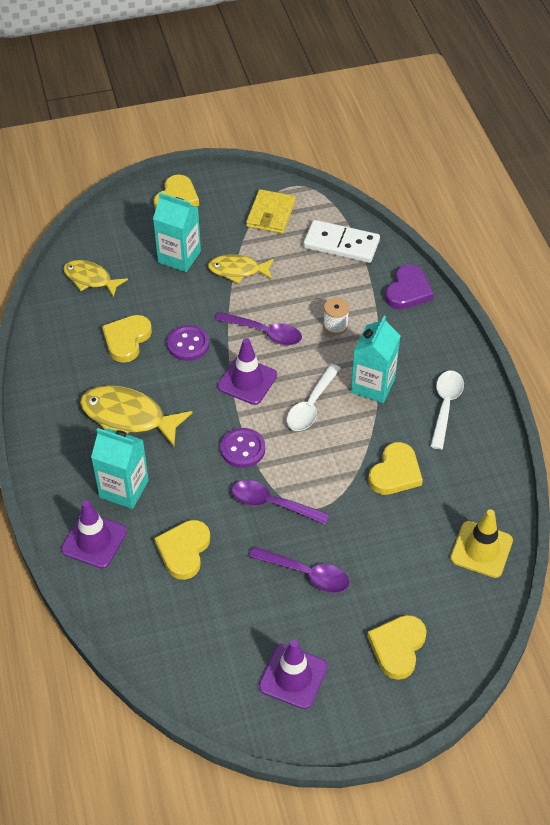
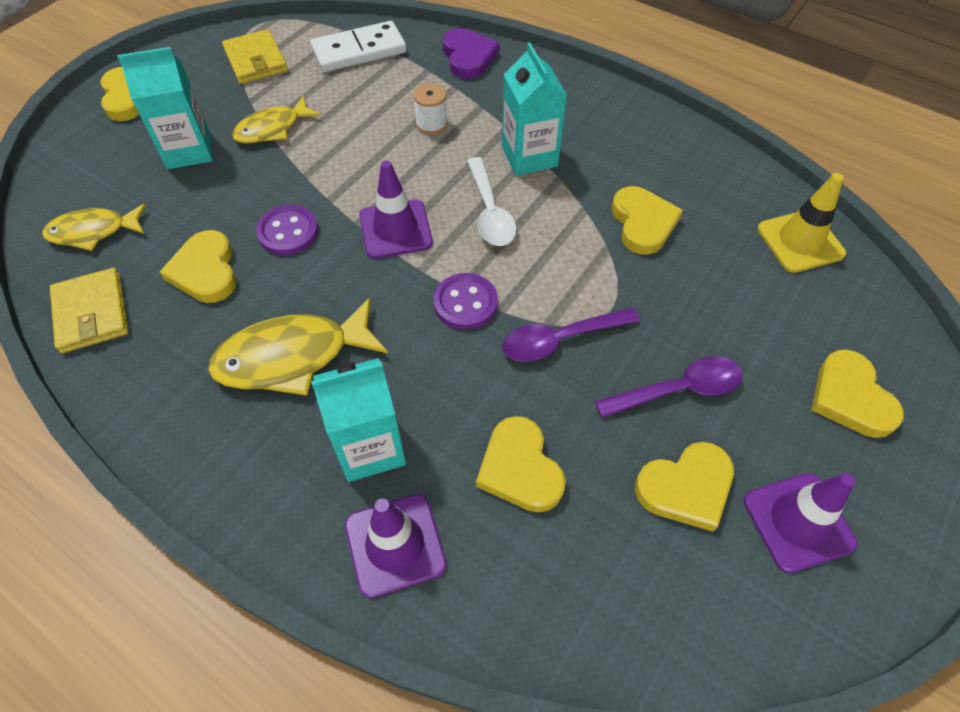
camera: 40 degrees left, 5 degrees up
(54, 327) = (91, 313): none -> yellow wallet
(255, 620) = (686, 488): none -> yellow heart
(265, 333) = (365, 171): purple spoon -> none
(445, 406) = (616, 134): white spoon -> none

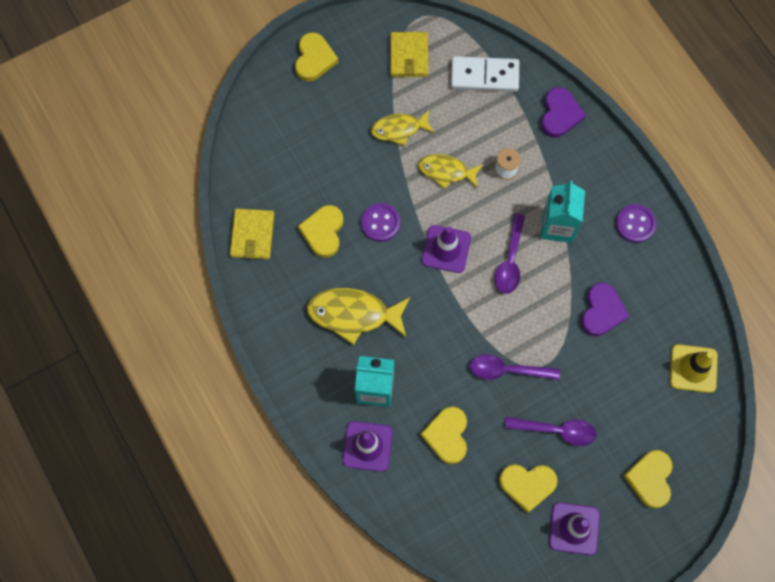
camera: 25 degrees right, 15 degrees up
(93, 232) = (266, 172): yellow fish -> yellow fish (446, 171)
(189, 150) = (339, 127): turquoise carton -> none
(465, 303) = (464, 321): purple button -> purple button (635, 224)
(490, 212) = (510, 261): white spoon -> purple spoon
(643, 223) = (602, 311): yellow heart -> purple heart

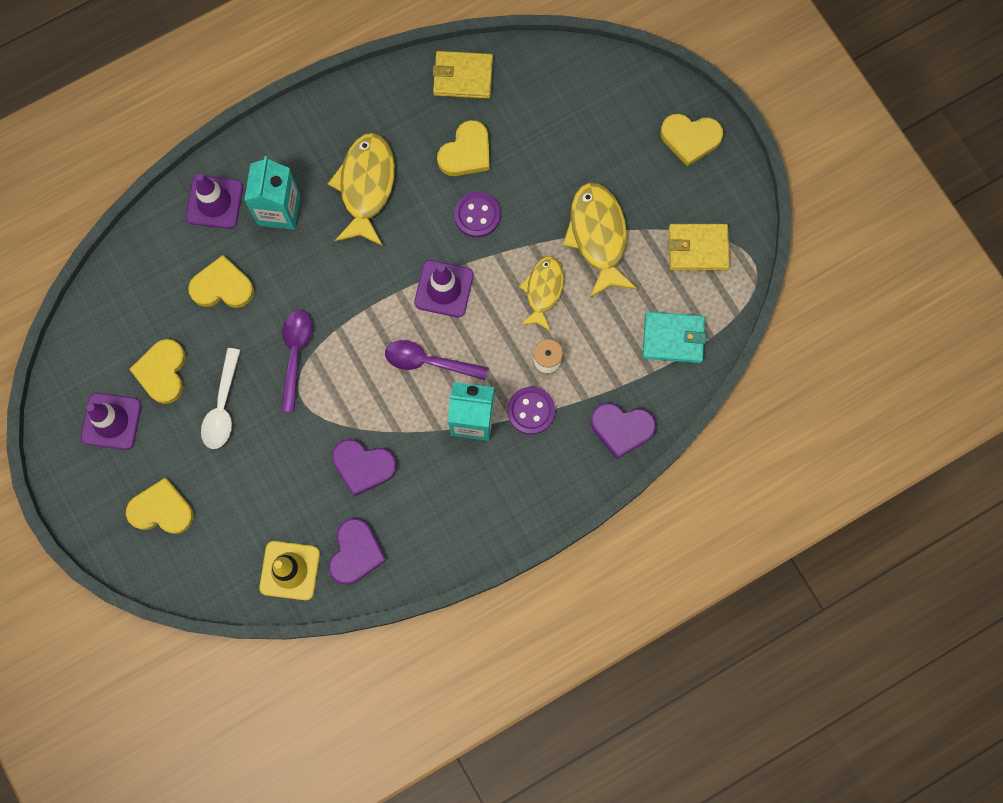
camera: 90 degrees right, 5 degrees up
(323, 232) = (466, 152): yellow heart -> yellow heart turned 120 degrees clockwise
(399, 129) = (598, 236): yellow fish -> yellow fish, size x1.55
(484, 76) = (673, 338): white domino -> turquoise wallet
(556, 430) = (222, 407): purple spoon -> white spoon
(635, 224) = (474, 513): purple button -> purple button (531, 411)
(674, 316) = (356, 553): none -> purple heart

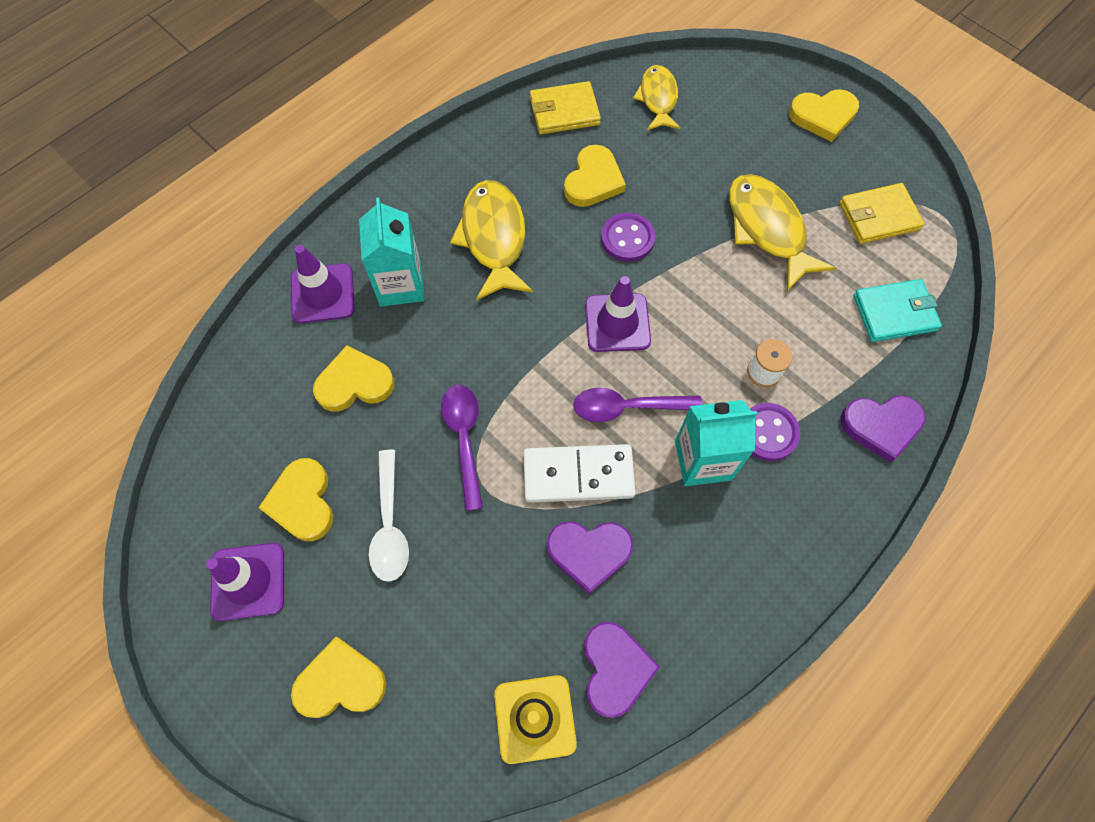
camera: 15 degrees left, 10 degrees down
(373, 406) = (578, 475): none -> white domino
(543, 290) = (730, 298): yellow fish -> yellow fish (658, 99)

